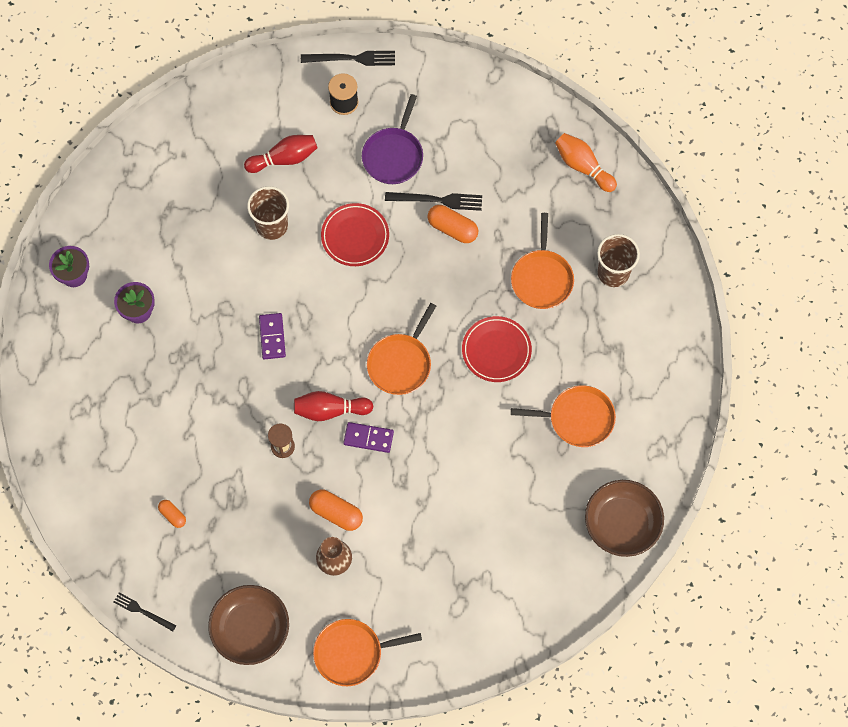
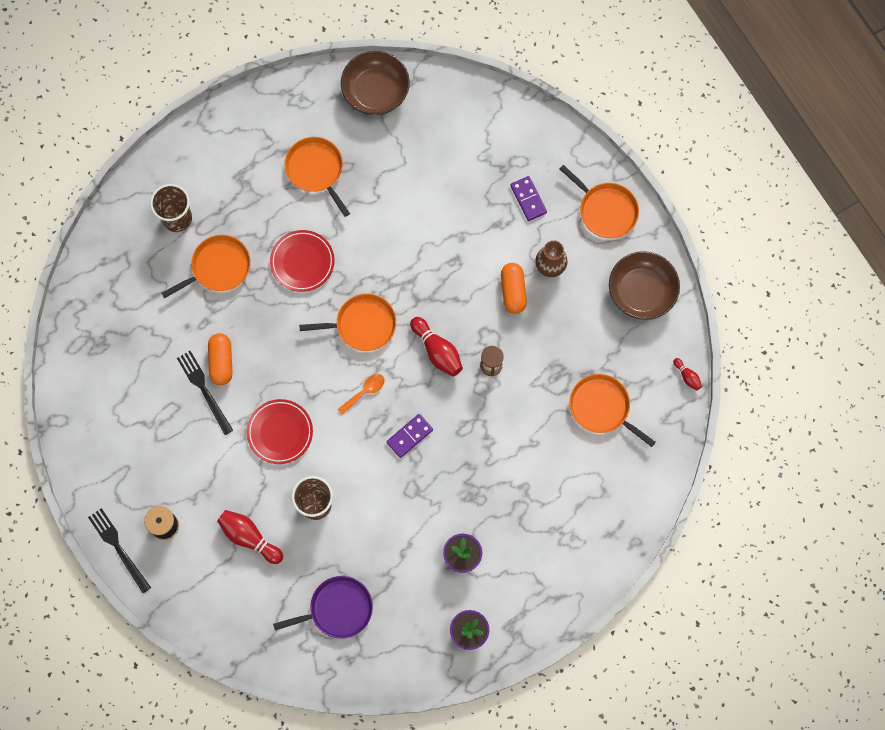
camera: 125 degrees left, 5 degrees up
(142, 611) = (687, 376): black fork -> red bowling pin
(172, 515) = (602, 407): orange capsule -> orange pan
(339, 326) = (364, 392): none -> orange spoon
(368, 438) = (439, 308): purple domino -> purple domino (528, 199)
(393, 155) = (187, 451): purple pan -> purple pan (337, 609)
(583, 166) = (98, 298): orange bowling pin -> none

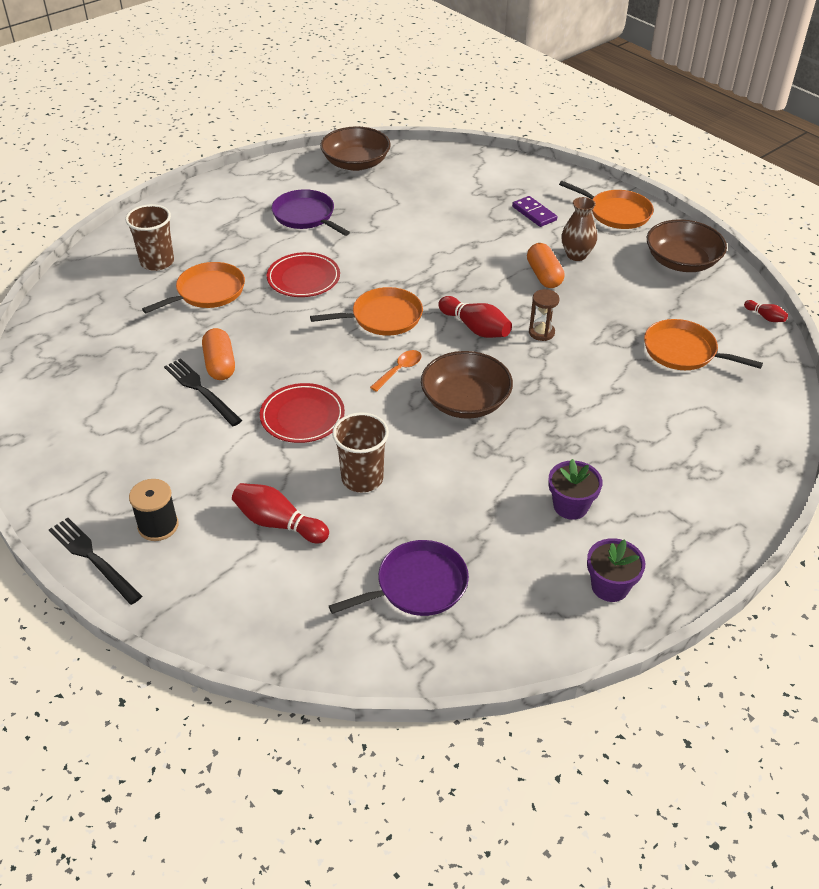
camera: 10 degrees left, 30 degrees down
(316, 170) = (306, 216): orange pan -> purple pan
(409, 436) = (465, 401): purple domino -> brown bowl

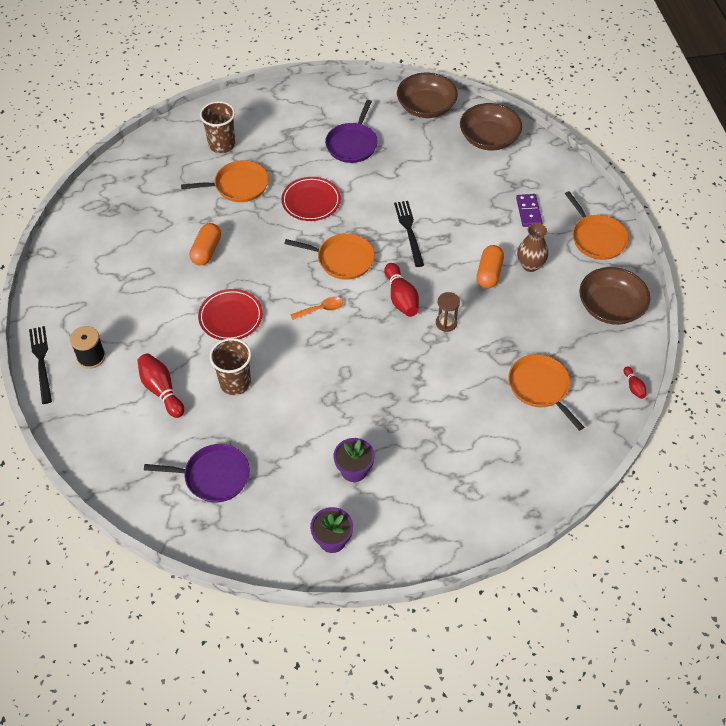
camera: 30 degrees right, 10 degrees up
(201, 390) = (181, 266): black fork -> black fork (409, 231)
(306, 216) = (352, 144): purple pan -> purple pan turned 150 degrees counterclockwise
(465, 401) = (347, 355): brown bowl -> brown bowl (489, 138)

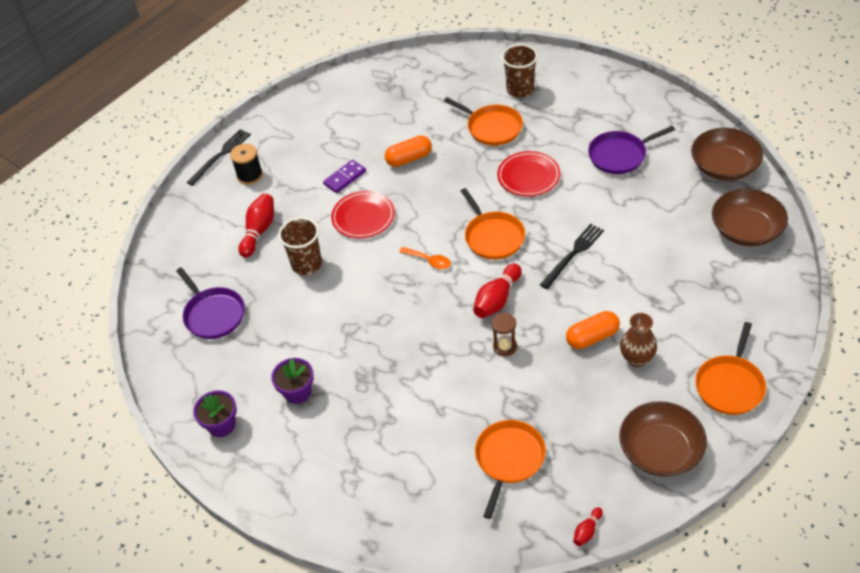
camera: 55 degrees right, 5 degrees down
(528, 212) = (697, 315): purple domino -> purple domino (345, 178)

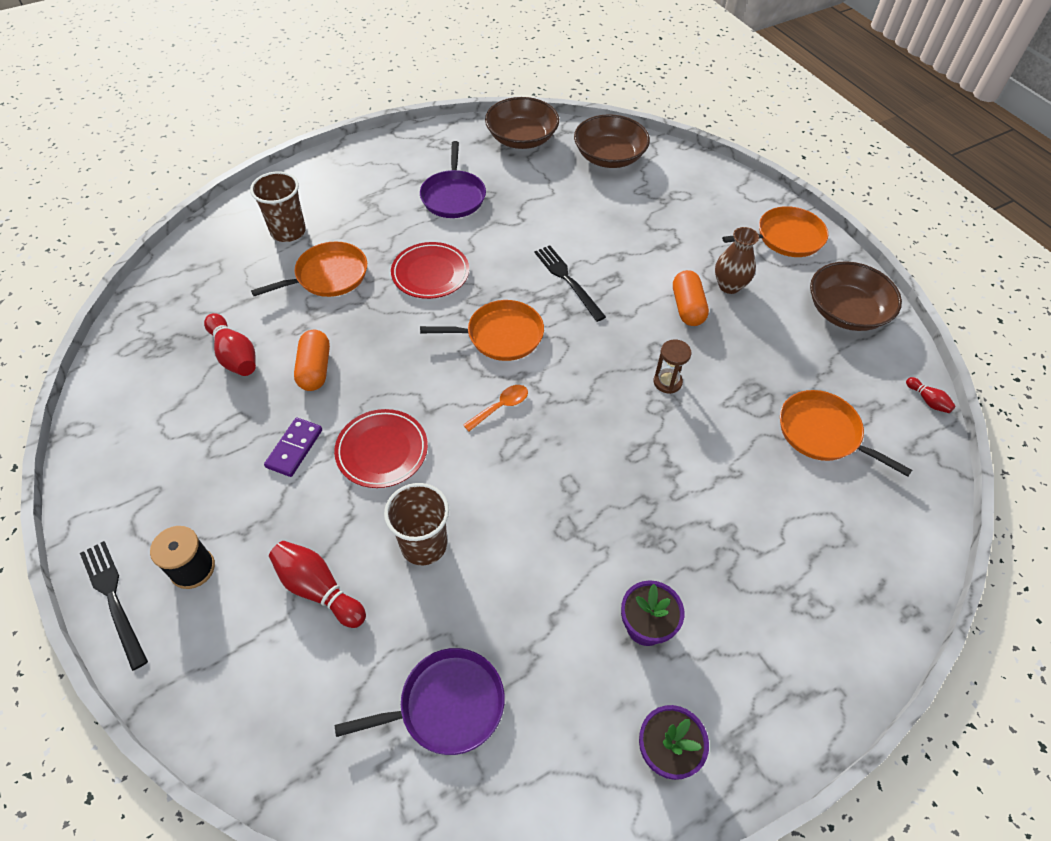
camera: 75 degrees left, 5 degrees up
(345, 178) = (294, 448): purple domino -> purple domino turned 45 degrees clockwise
(497, 299) = (596, 365): red bowling pin -> red bowling pin (235, 355)
(730, 385) = (786, 237): orange pan -> orange pan turned 60 degrees counterclockwise

